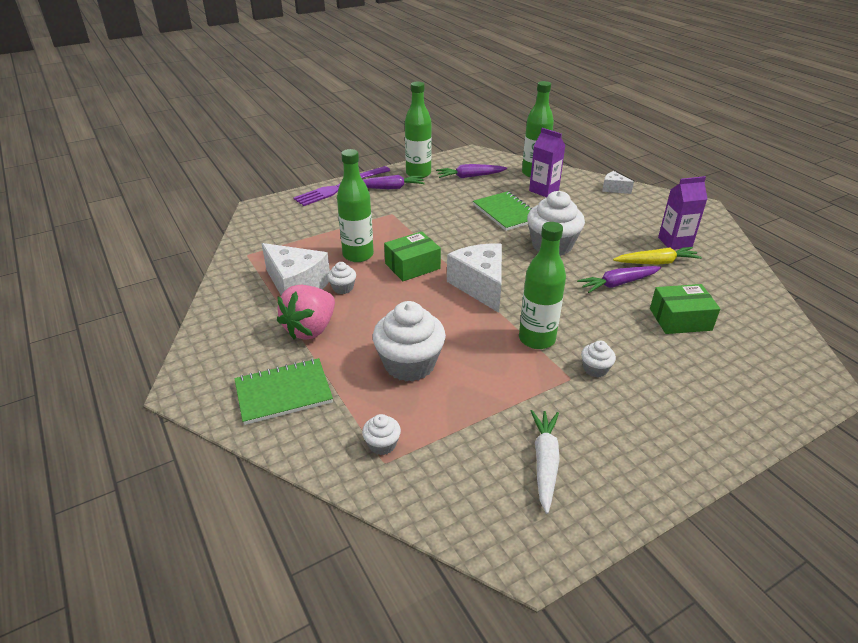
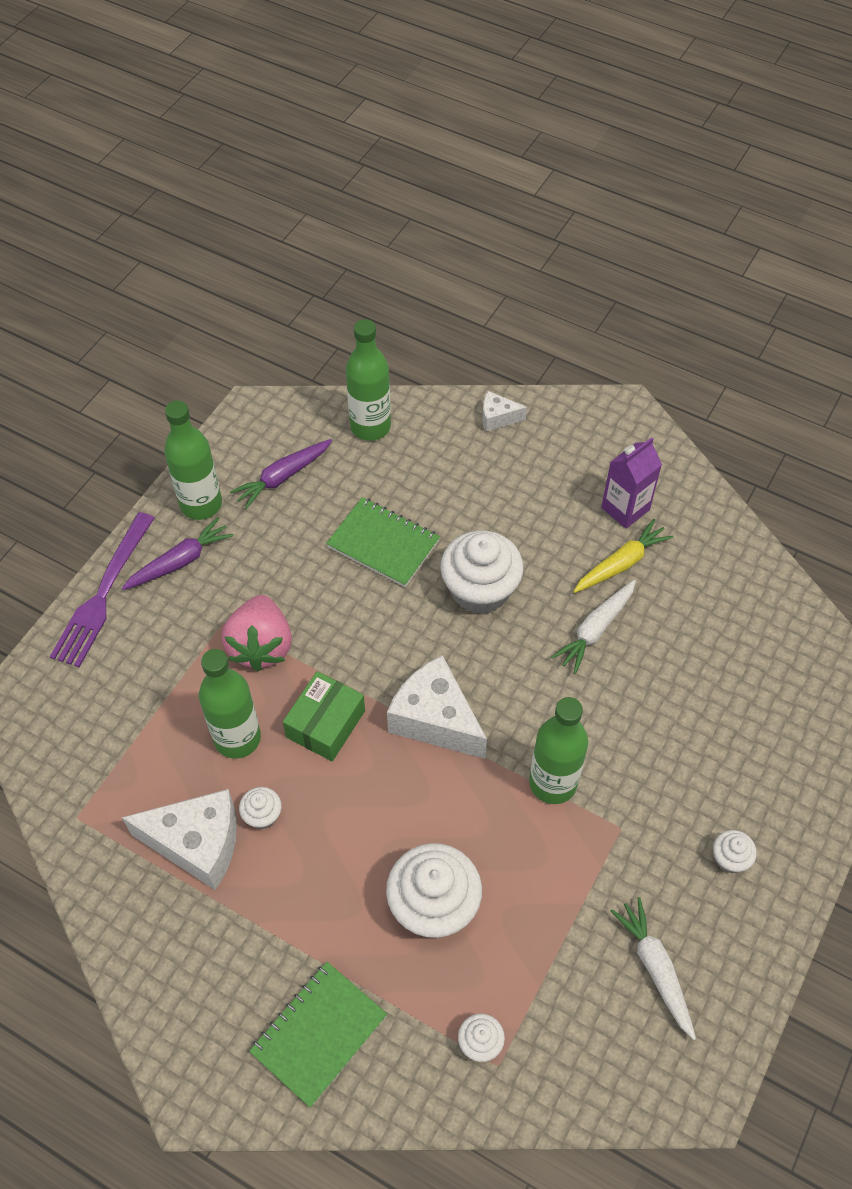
camera: 30 degrees left, 20 degrees up
(310, 329) = (275, 913): pink strawberry -> pink strawberry (261, 646)
(544, 190) = (406, 465): purple carton -> none
(595, 369) = (639, 799): white cupcake -> white cupcake (729, 858)
(618, 284) = (595, 630): purple carrot -> white carrot
(680, 319) = (691, 662): green box -> none

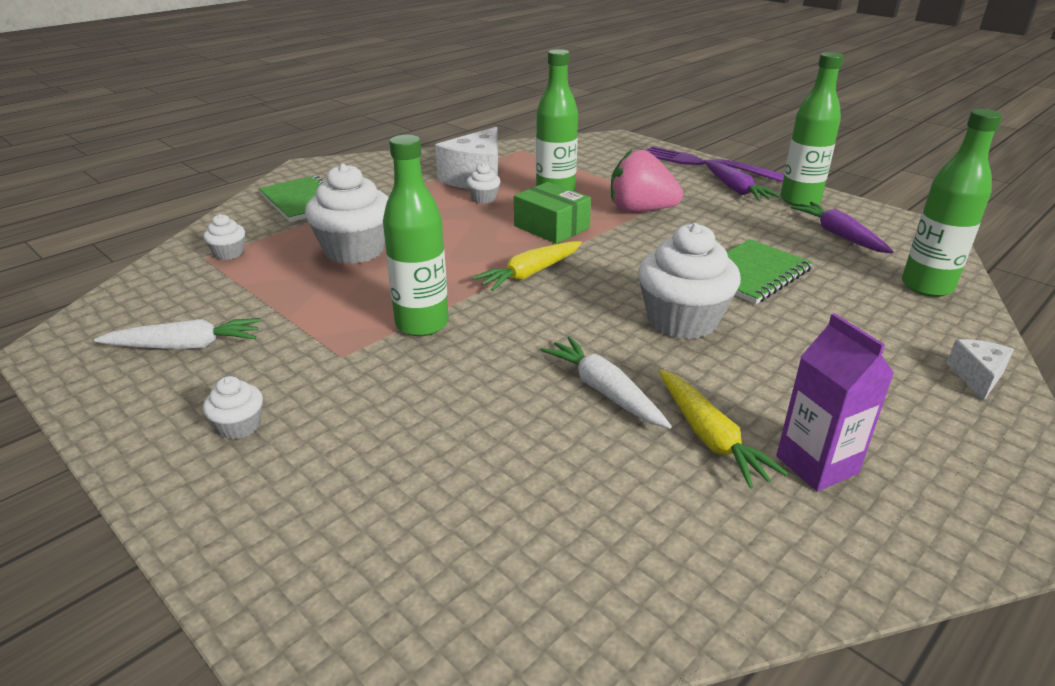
camera: 105 degrees right, 25 degrees down
(435, 720) = (530, 273): white cheese -> yellow carrot

